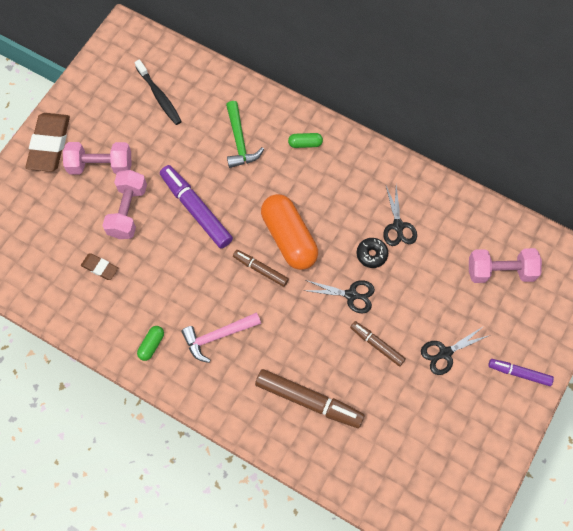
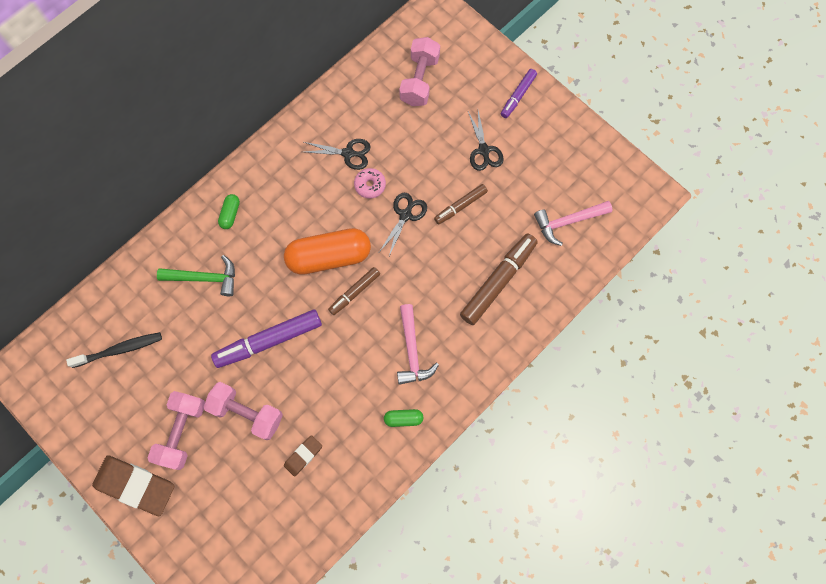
camera: 75 degrees left, 5 degrees up
(151, 345) = (403, 418): green capsule -> green capsule turned 45 degrees counterclockwise
(371, 254) = (370, 185): black donut -> pink donut
(393, 457) = (567, 222): none -> pink hammer

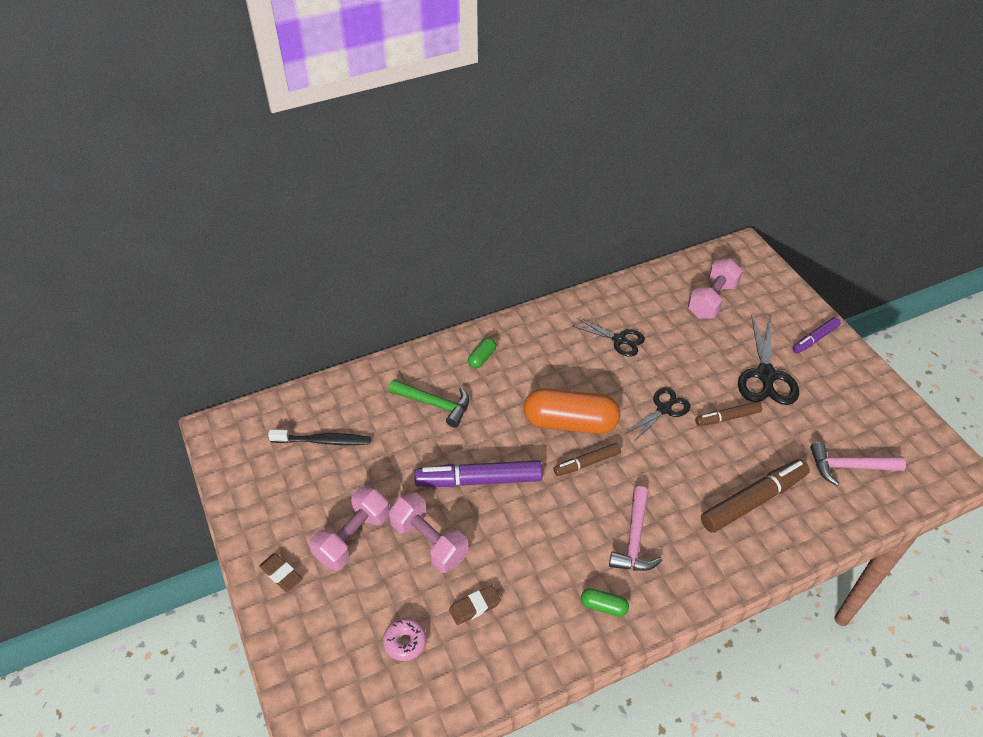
camera: 20 degrees right, 25 degrees down
(135, 485) = (281, 574): brown eraser -> brown eraser, size x0.51
(370, 185) = (634, 373): pink donut -> pink donut (405, 642)
(483, 150) = (766, 375): black scissors -> black scissors, size x1.60

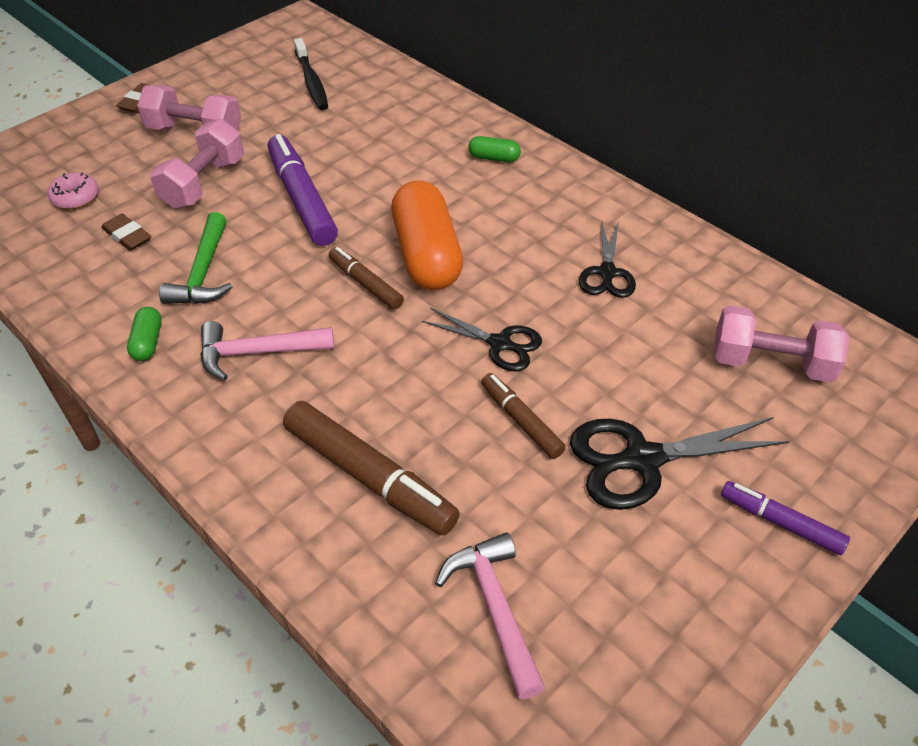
camera: 70 degrees right, 0 degrees up
(435, 404) = (400, 140): green hammer -> green hammer (203, 273)

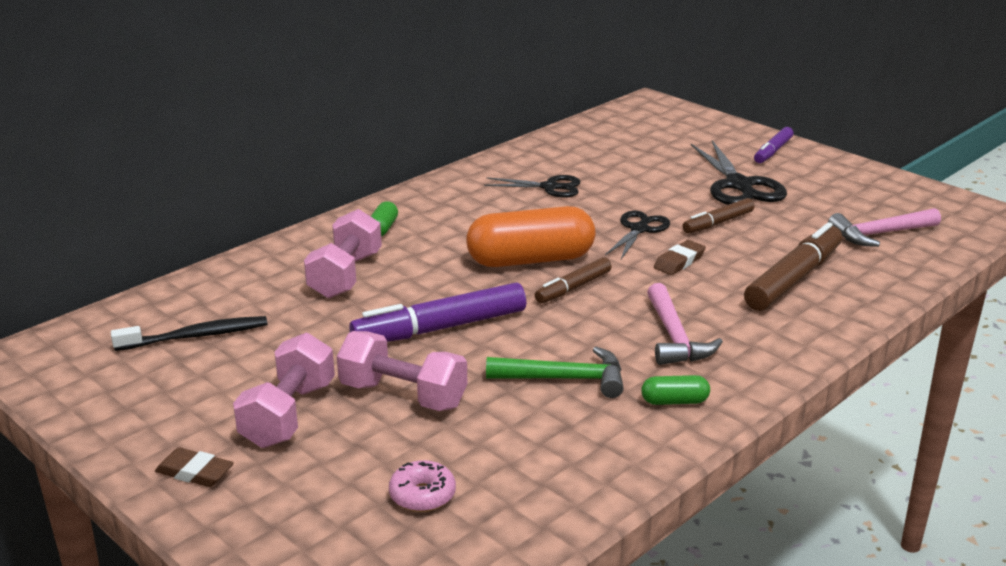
camera: 90 degrees left, 20 degrees down
(127, 236) = (503, 440): brown eraser -> brown eraser (679, 261)
(771, 363) = (638, 142): pink dumbbell -> pink dumbbell (345, 275)

